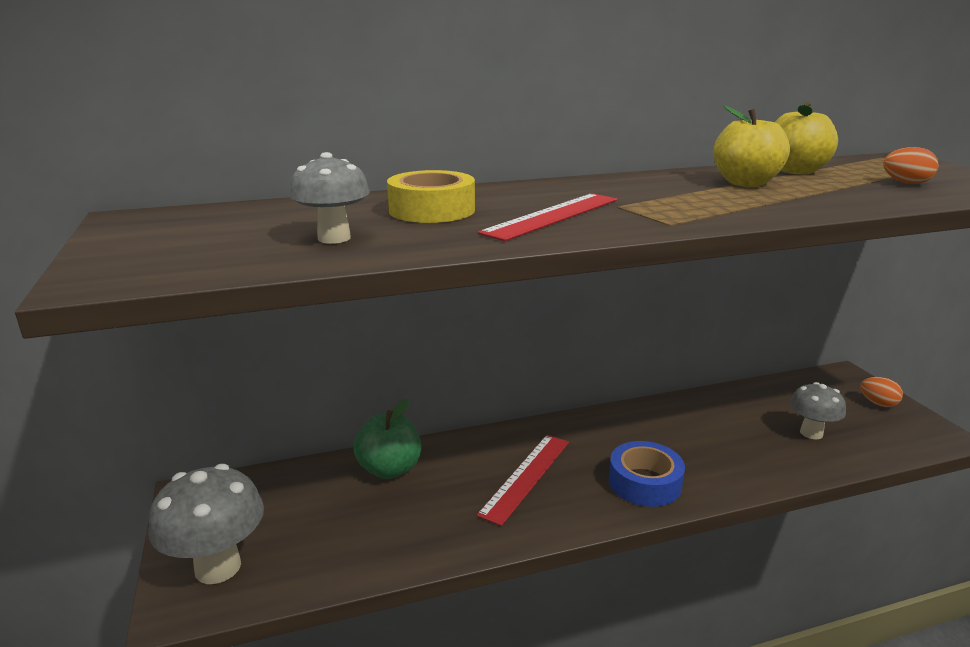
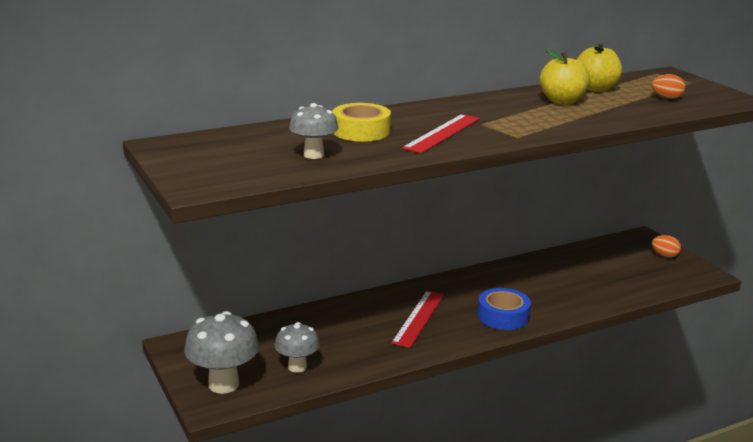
camera: 10 degrees left, 0 degrees up
(390, 469) = (317, 320): green apple -> none
(811, 433) = (616, 278): grey mushroom -> grey mushroom (297, 367)

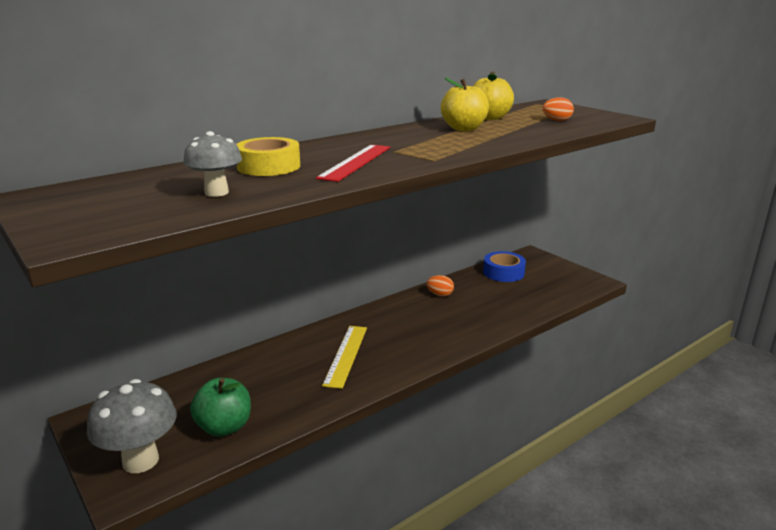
camera: 10 degrees left, 0 degrees up
(297, 367) = (224, 427): grey mushroom -> green apple
(418, 318) = (346, 355): red ruler -> yellow ruler
(503, 316) = (427, 343): blue tape -> blue tape (503, 272)
(664, 255) = (555, 269): orange egg -> orange egg (440, 295)

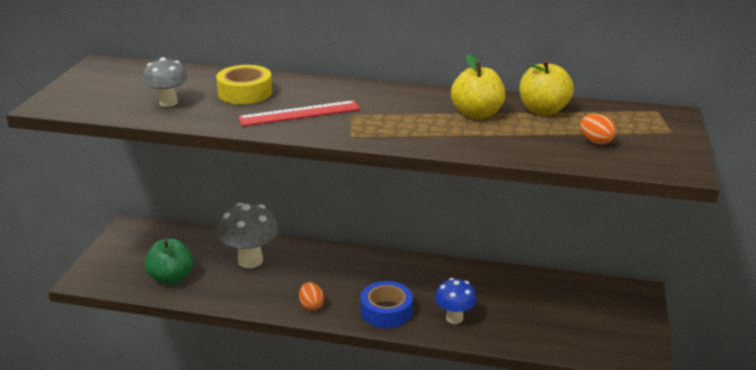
camera: 50 degrees right, 5 degrees up
(141, 461) = (112, 268): grey mushroom -> grey mushroom (250, 261)
(346, 355) = (309, 279): yellow ruler -> none
(440, 295) = (466, 277): orange egg -> orange egg (311, 306)
(480, 319) = (454, 318): none -> blue mushroom
(503, 272) = (567, 292): blue tape -> blue tape (386, 311)

